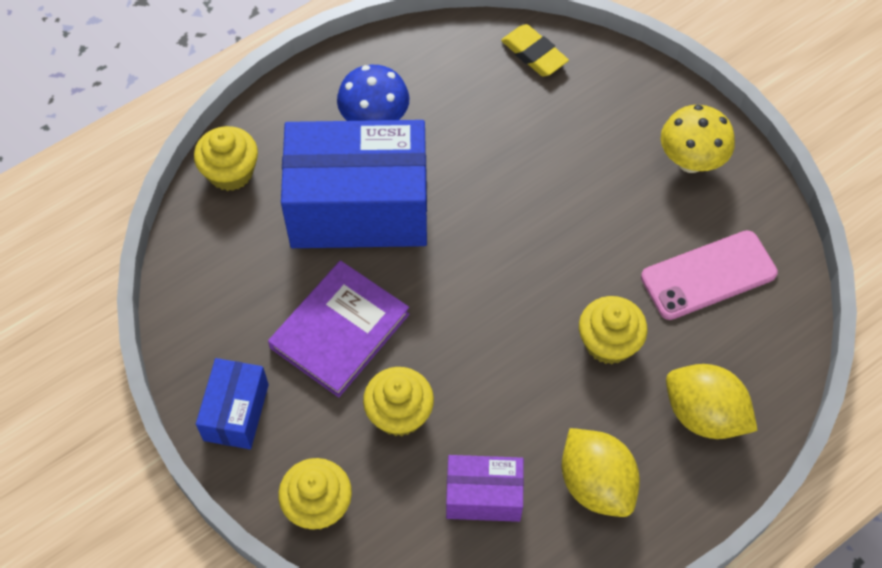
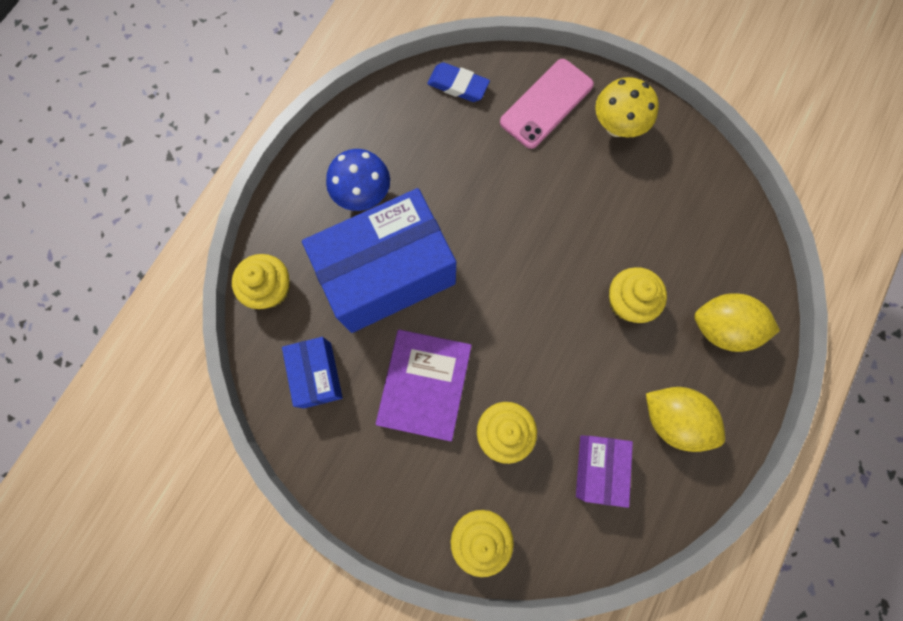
camera: 25 degrees left, 15 degrees up
(236, 412) = (378, 491): blue box -> blue box (317, 375)
(483, 495) = (598, 468): purple box -> purple box turned 60 degrees counterclockwise
(534, 54) = (458, 85): yellow eraser -> blue eraser
(708, 275) = (673, 214): pink phone -> pink phone (546, 104)

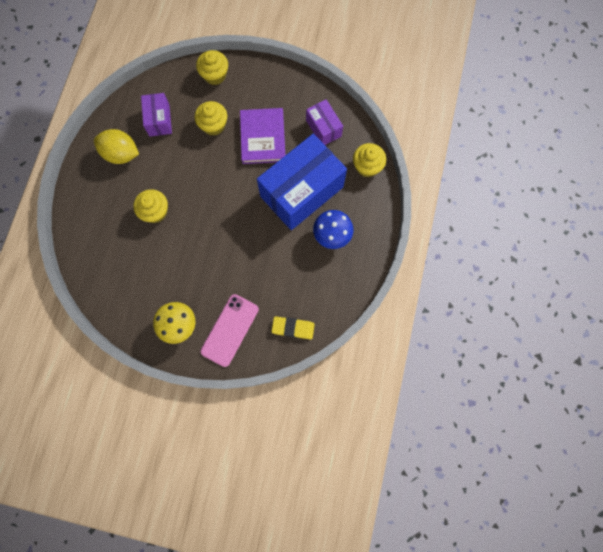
camera: 165 degrees right, 0 degrees up
(317, 375) = (323, 128): blue box -> purple box
(458, 85) = (293, 328): blue eraser -> yellow eraser
(722, 328) = (98, 210): yellow lemon -> none

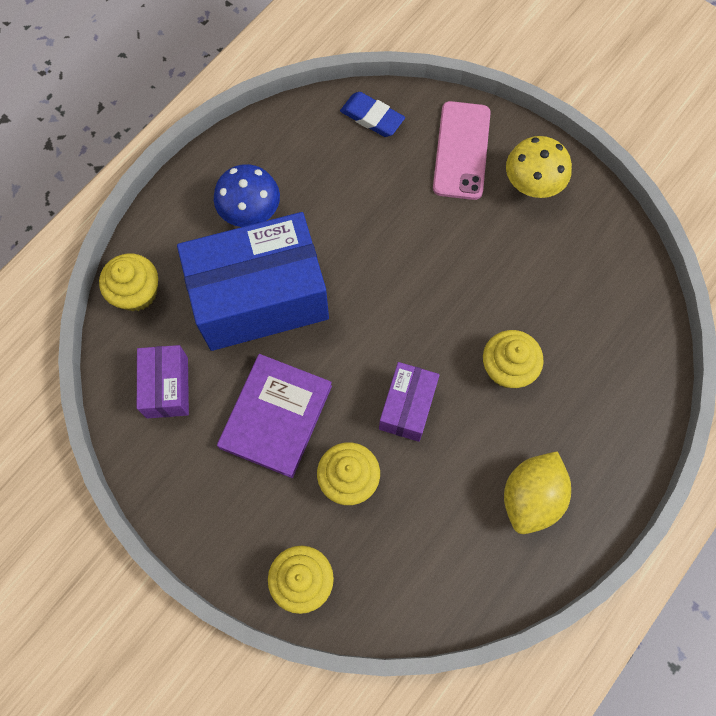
camera: 155 degrees left, 5 degrees down
(121, 154) = (531, 497): yellow lemon -> yellow lemon turned 75 degrees clockwise
(159, 120) = (440, 533): purple box -> purple box (407, 407)
(230, 330) = (461, 150): pink phone -> pink phone turned 45 degrees counterclockwise
(293, 328) = (372, 117): yellow eraser -> blue eraser

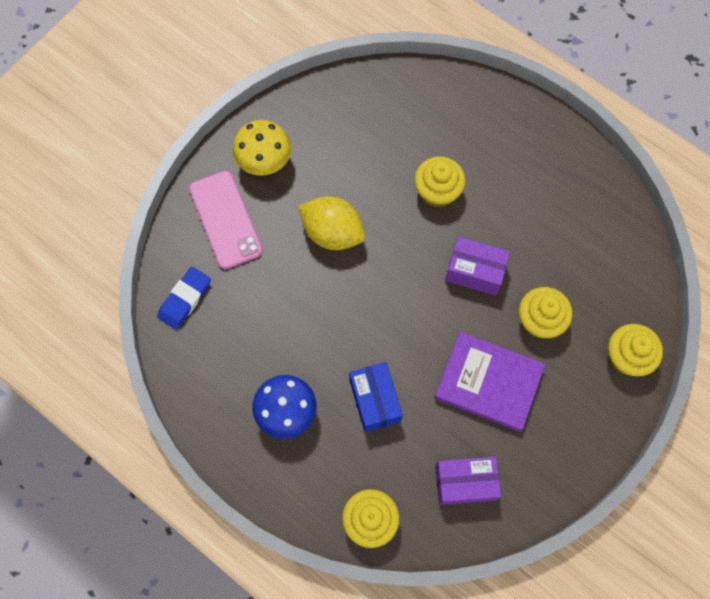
camera: 90 degrees left, 0 degrees up
(260, 298) = (375, 400): blue box -> blue box, size x0.49
(461, 150) = (225, 220): pink phone -> pink phone turned 60 degrees clockwise
(531, 497) = (545, 179): yellow lemon -> yellow lemon (332, 232)

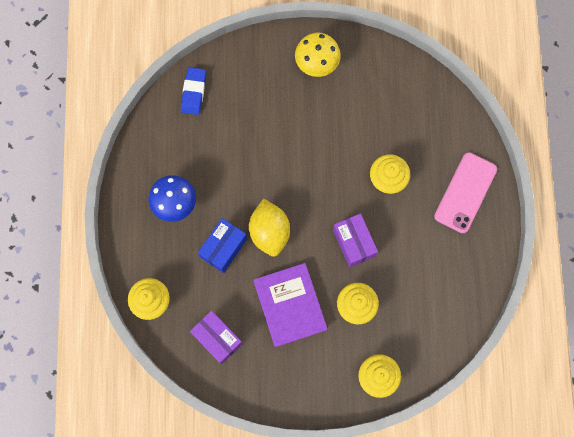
camera: 50 degrees right, 5 degrees up
(185, 299) = (194, 92): blue eraser -> blue eraser turned 75 degrees counterclockwise
(225, 220) = (261, 73): pink phone -> pink phone (465, 192)
(332, 232) = (306, 140): yellow lemon -> yellow lemon (269, 232)

